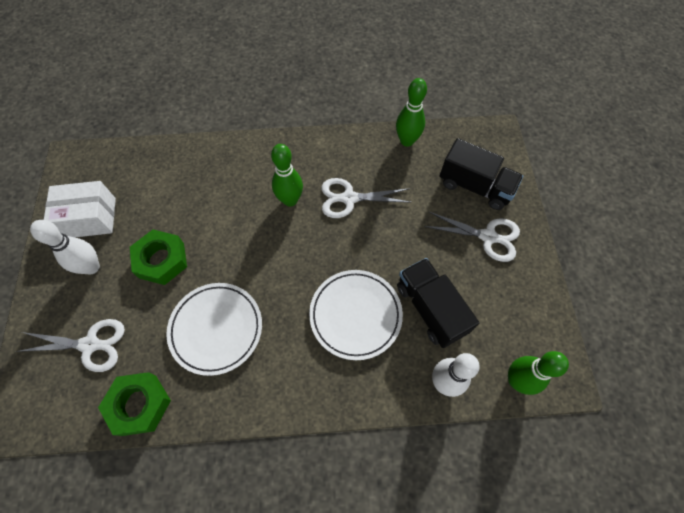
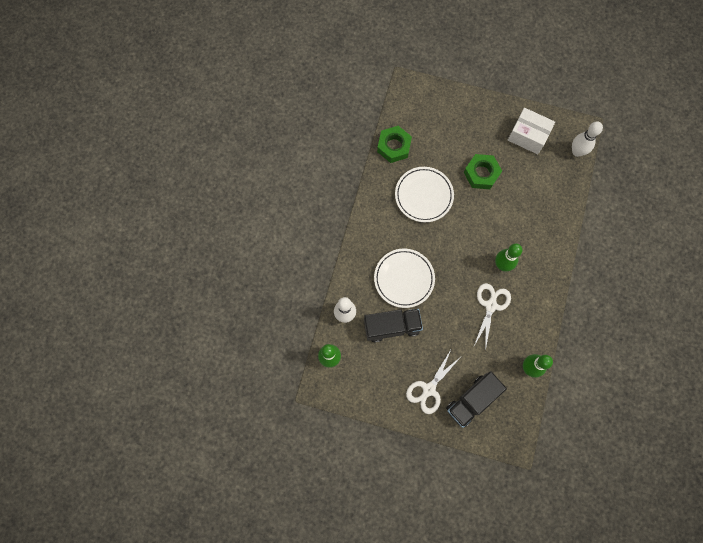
camera: 110 degrees right, 10 degrees up
(89, 218) = (528, 136): white box -> white box turned 75 degrees counterclockwise
(90, 344) = (438, 126): white scissors -> none
(91, 267) = (490, 133): white bowling pin -> white bowling pin (577, 152)

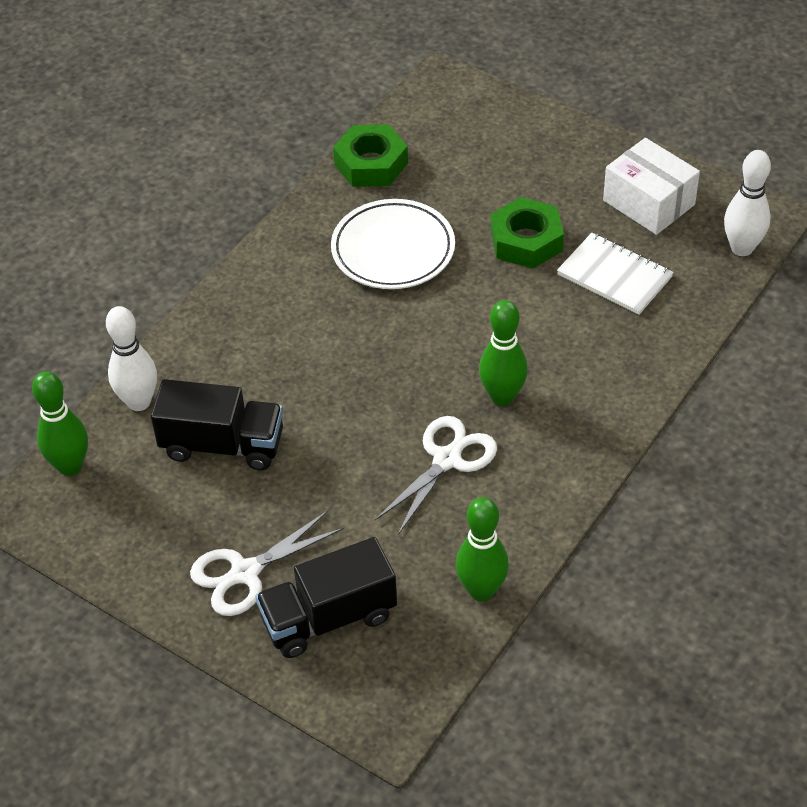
camera: 20 degrees right, 25 degrees down
(404, 279) = (287, 372): white plate -> none
(527, 183) = (614, 276): none -> white notebook

